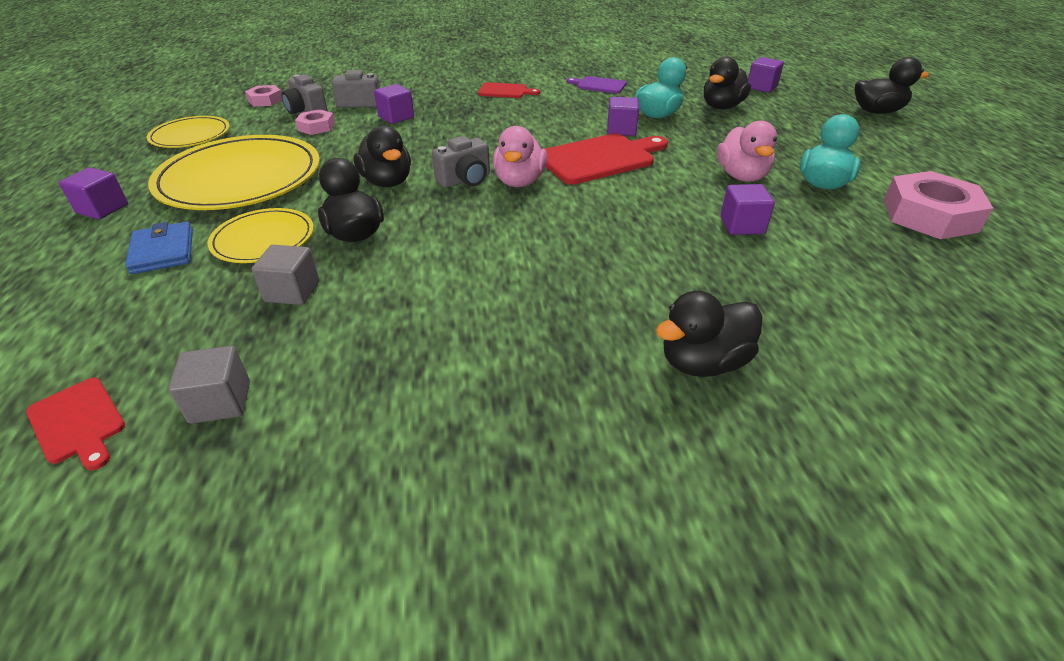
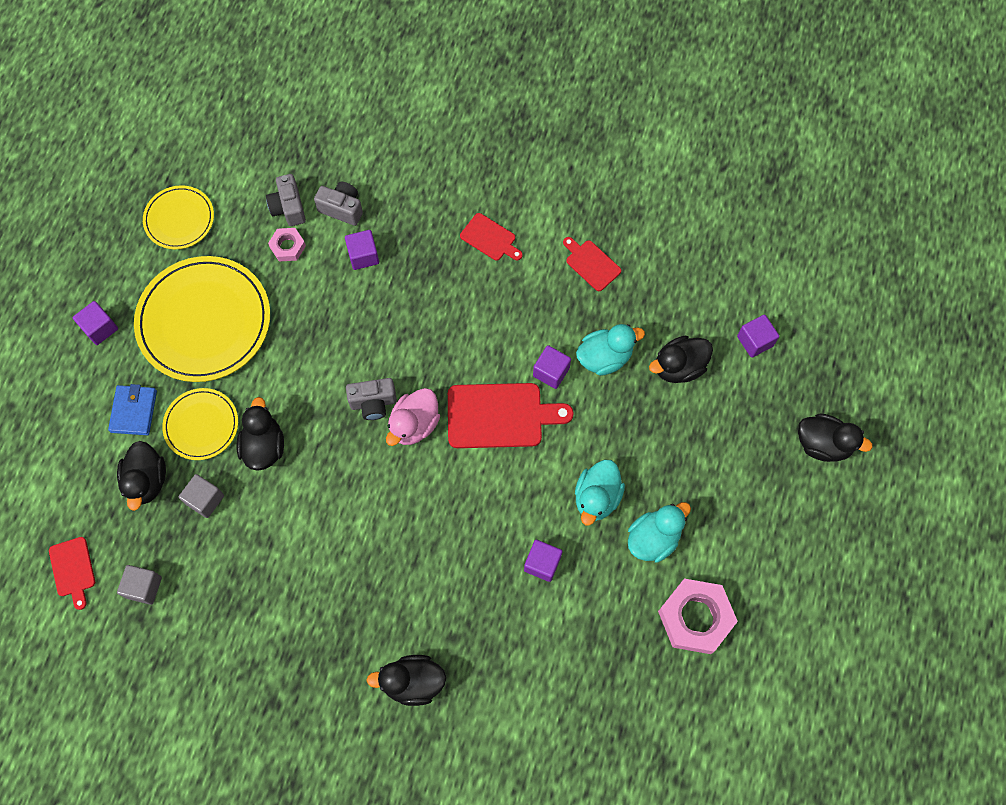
camera: 25 degrees right, 30 degrees up
(265, 100) = (258, 164): pink nut -> none
(387, 182) = (312, 379): black duck -> black duck (147, 481)
(599, 85) = (591, 264): purple cutting board -> red cutting board
(741, 176) = (597, 497): pink duck -> turquoise duck

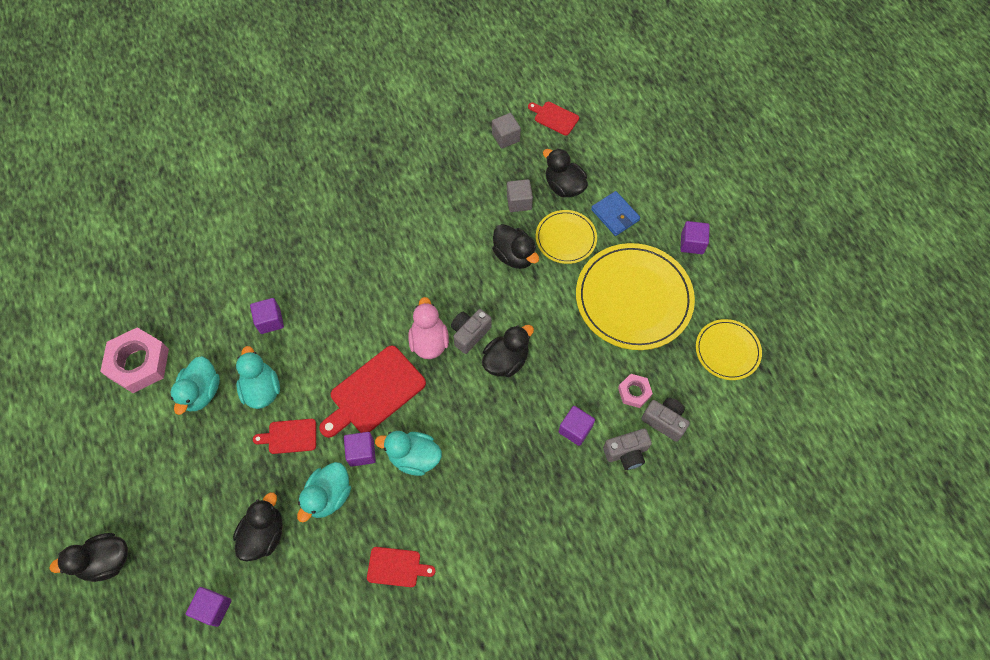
camera: 140 degrees right, 5 degrees down
(412, 682) = (302, 202): black duck -> black duck (506, 360)
(490, 238) = (494, 522): red cutting board -> red cutting board (289, 436)
(511, 334) = (414, 457): none -> turquoise duck

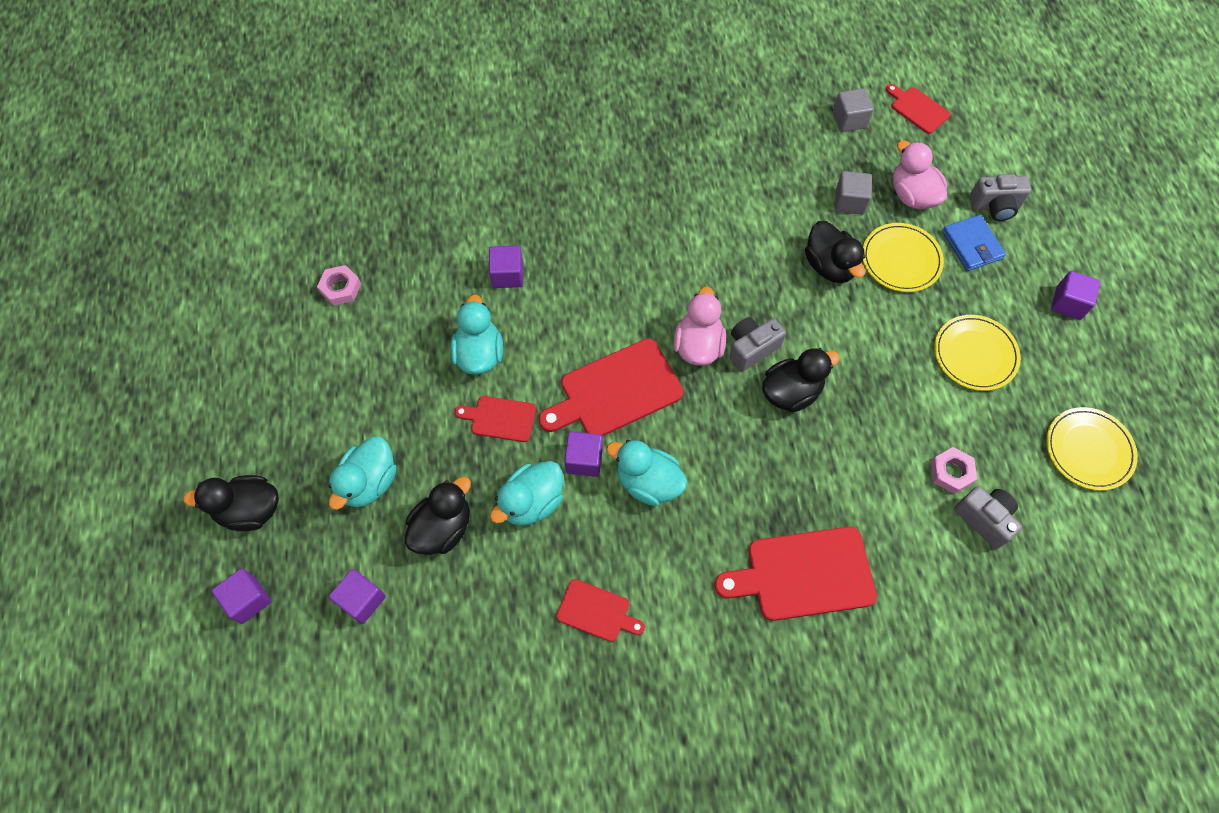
camera: 15 degrees right, 0 degrees up
(138, 363) = (340, 288): pink nut -> pink nut, size x0.53
(202, 392) = (407, 340): turquoise duck -> turquoise duck (369, 482)
(543, 497) = (803, 574): none -> red cutting board
(564, 186) = (912, 195): black duck -> pink duck
(575, 429) = (863, 500): purple cube -> purple cube (248, 600)
(626, 453) = (924, 546): grey camera -> grey camera (995, 206)
(633, 298) = (975, 354): yellow plate -> yellow plate, size x0.54

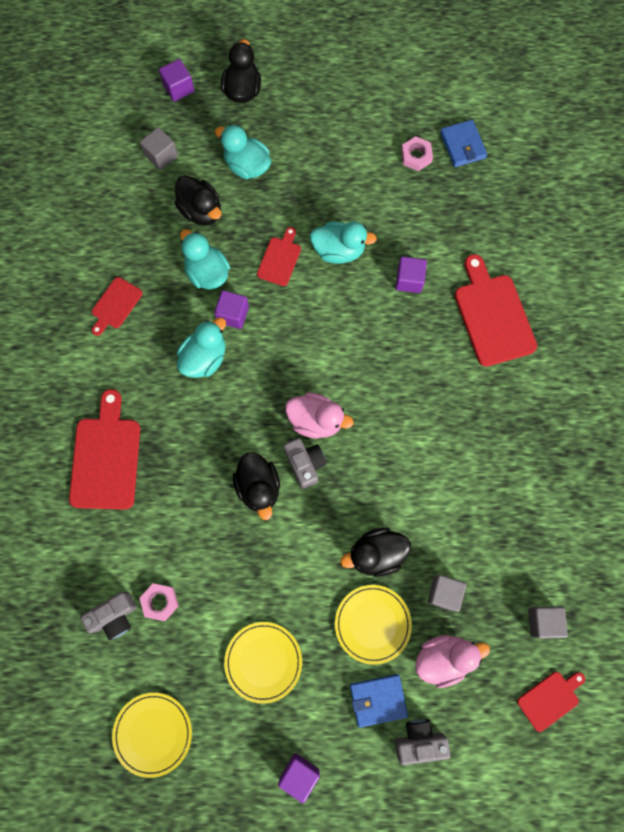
camera: 100 degrees right, 10 degrees up
(322, 242) = (462, 145): none -> blue wallet
(362, 600) = (161, 156): purple cube -> grey cube
(615, 391) = (287, 347): red cutting board -> red cutting board (493, 315)
(995, 206) = (419, 740): grey camera -> grey camera turned 75 degrees clockwise

